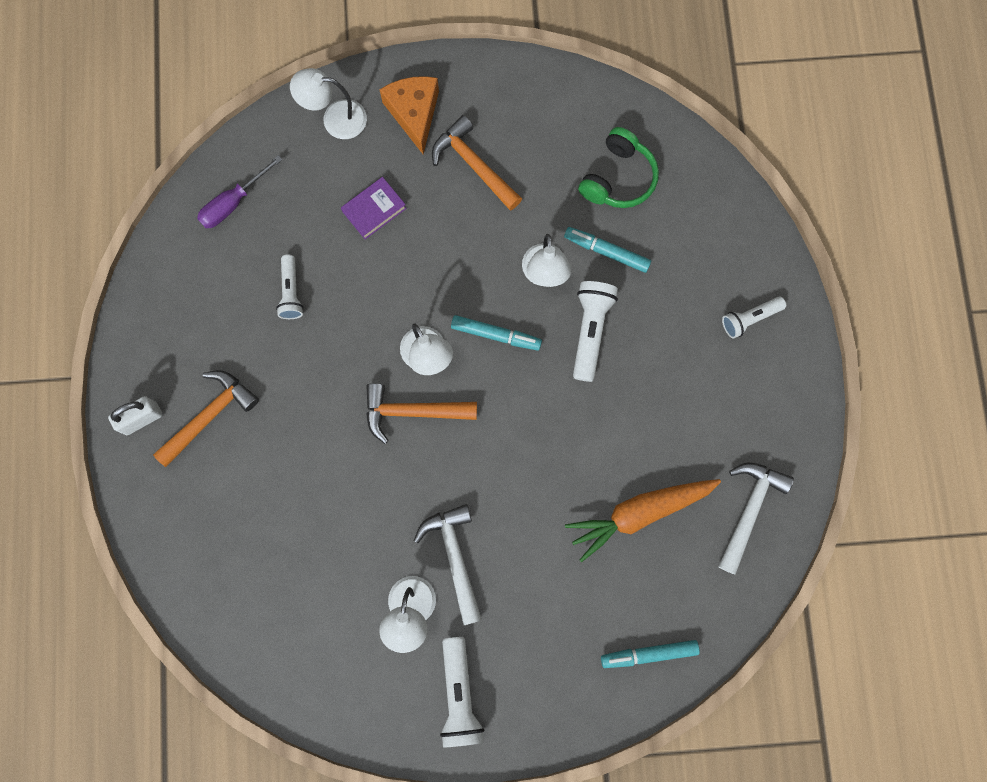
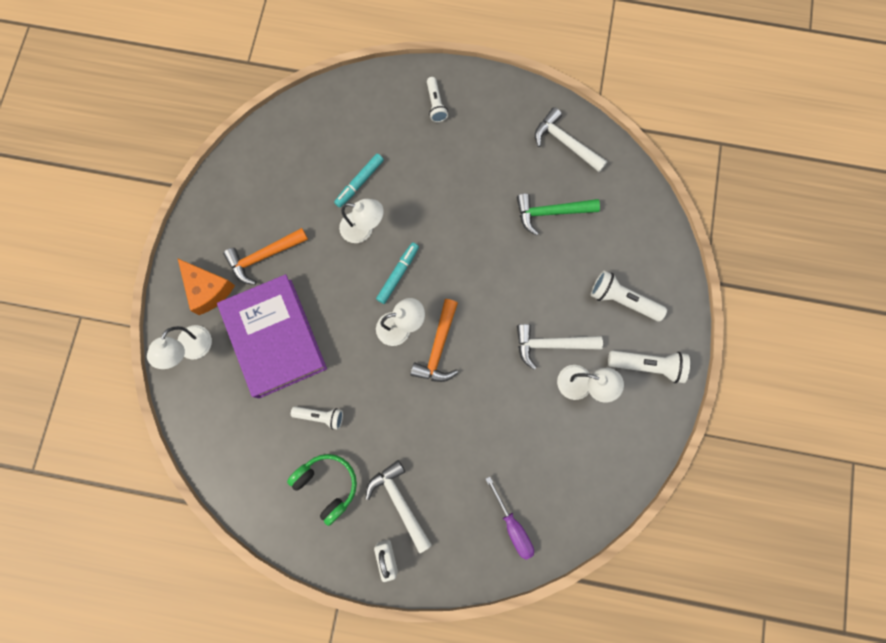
camera: 75 degrees left, 0 degrees up
(210, 415) = (399, 501): orange hammer -> white hammer
(233, 203) = (233, 445): purple screwdriver -> purple screwdriver (512, 525)
(374, 210) = (275, 338): purple book -> purple book, size x2.45
(414, 113) = (208, 289): orange cheese -> orange cheese turned 135 degrees counterclockwise
(590, 331) = (414, 209): white flashlight -> white flashlight (622, 300)
(618, 178) = (307, 160): green headphones -> green headphones (327, 485)
(639, 513) = (550, 212): orange carrot -> green hammer
(649, 654) = (645, 232): turquoise marker -> none

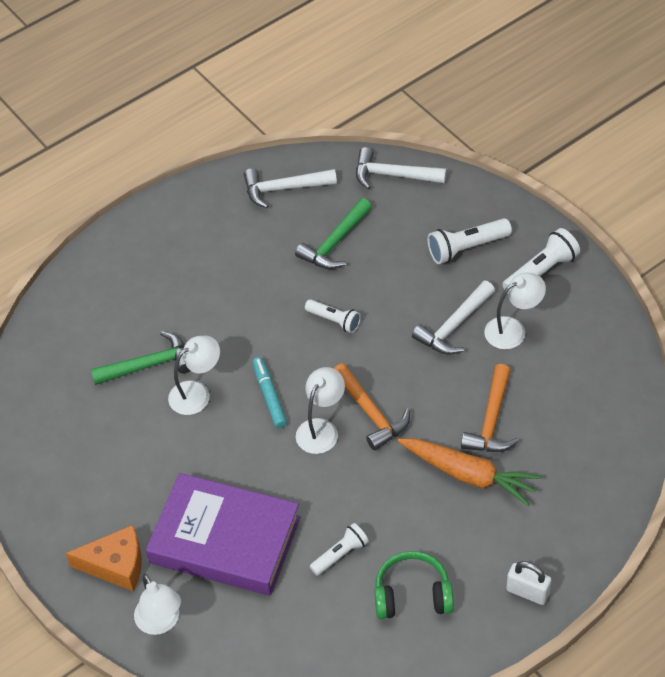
camera: 45 degrees left, 25 degrees down
(263, 256) = (135, 494): orange hammer -> orange hammer (491, 420)
(359, 183) = (149, 365): turquoise marker -> green hammer
(399, 501) = (484, 545): white hammer -> white hammer (393, 175)
(435, 104) = (141, 255): white flashlight -> white flashlight (334, 321)
(443, 449) = (469, 475): none -> orange carrot
(512, 525) = (589, 470): purple screwdriver -> none

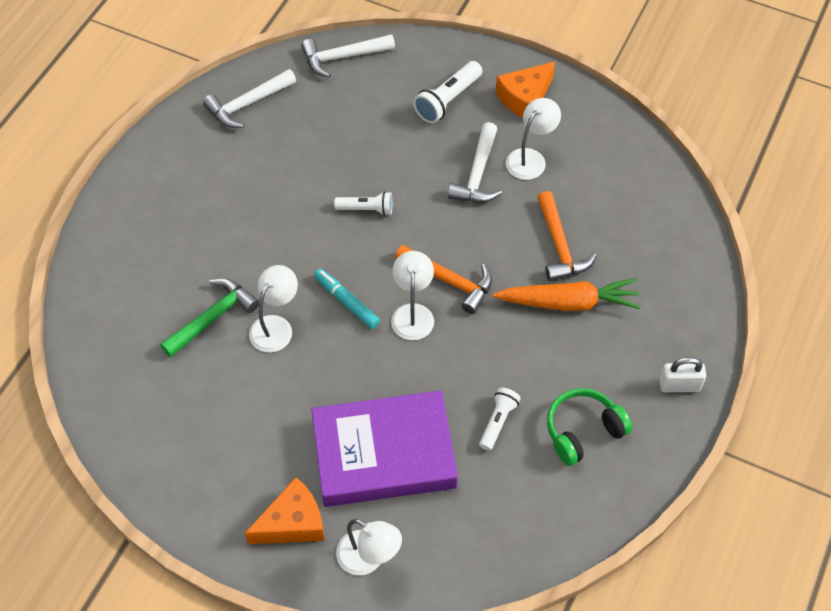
camera: 30 degrees left, 5 degrees up
(335, 243) = (325, 138): green hammer -> none
(541, 271) = (525, 98): white flashlight -> orange cheese

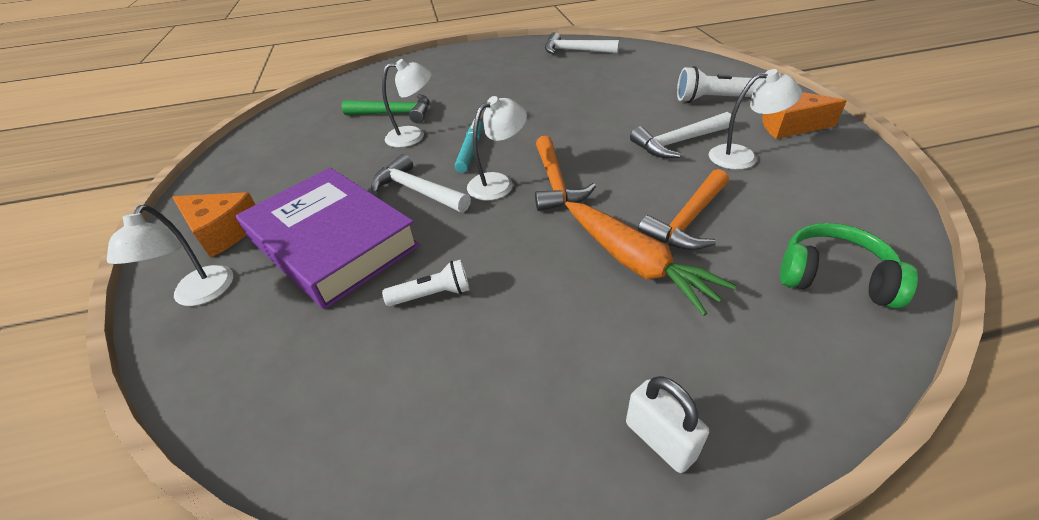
camera: 55 degrees right, 15 degrees down
(342, 57) = (666, 56): white hammer -> white hammer (417, 191)
(366, 209) = (564, 118): white flashlight -> none
(583, 431) = (485, 374): green headphones -> green headphones (833, 277)

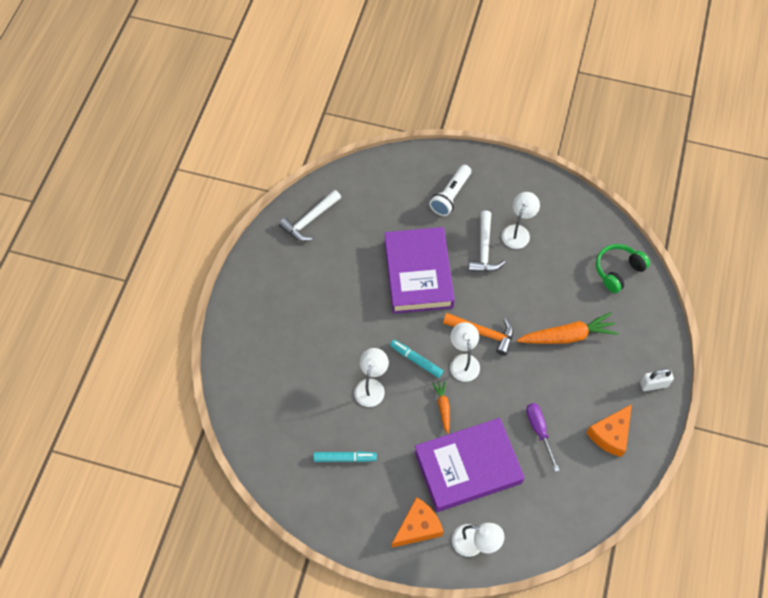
camera: 65 degrees left, 20 degrees up
(310, 150) = (345, 458): none -> turquoise marker
(395, 114) = (326, 387): green hammer -> none
(417, 191) = (443, 407): white hammer -> orange carrot
(433, 295) = (539, 431): white flashlight -> purple screwdriver
(586, 115) = (418, 274): none -> purple book
(687, 221) = (552, 295): orange hammer -> none
(788, 125) = (504, 186): orange cheese -> orange cheese (610, 434)

